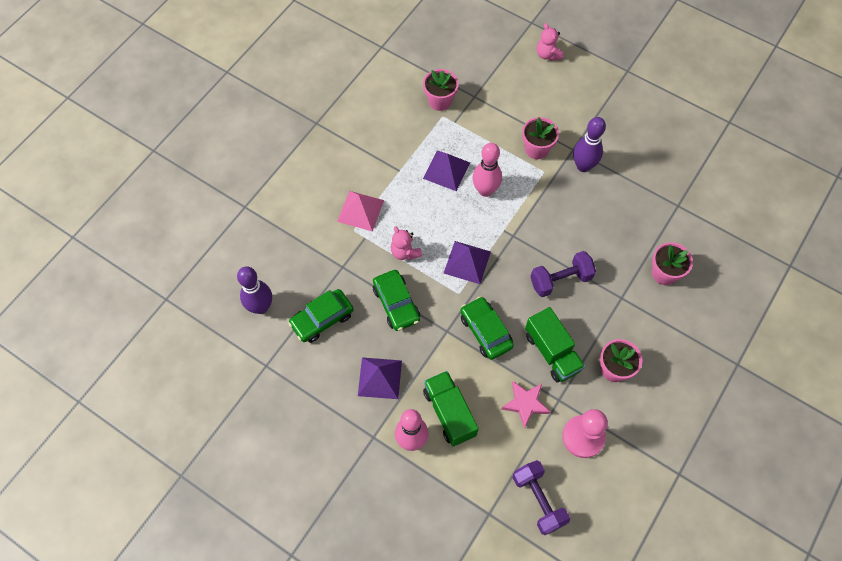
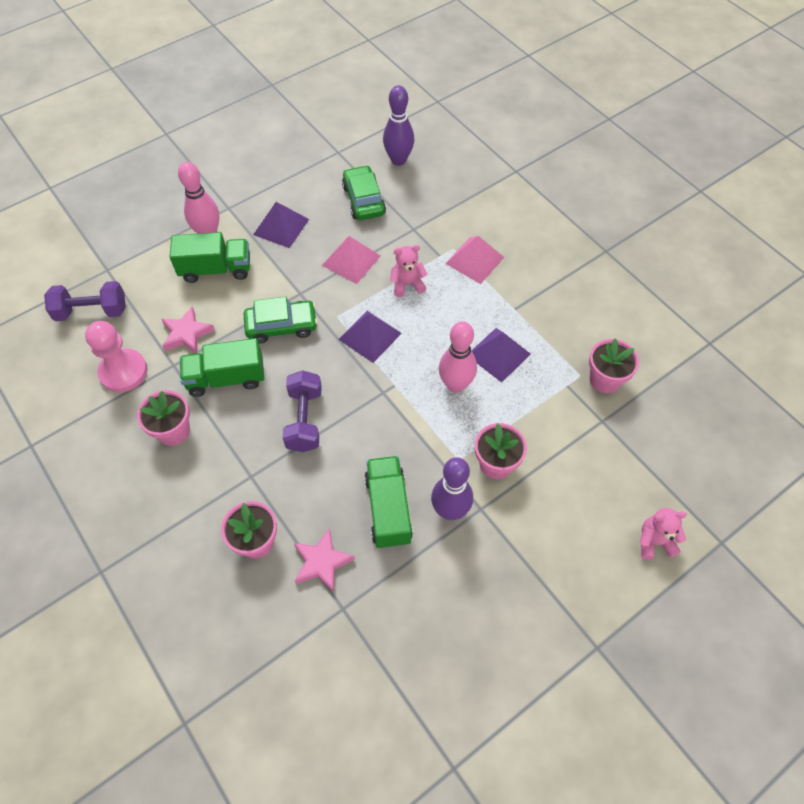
camera: 110 degrees right, 5 degrees down
(396, 304) = (351, 260): green car -> pink pyramid
(600, 202) = (388, 509): none -> green truck
(656, 228) = (322, 562): none -> pink star

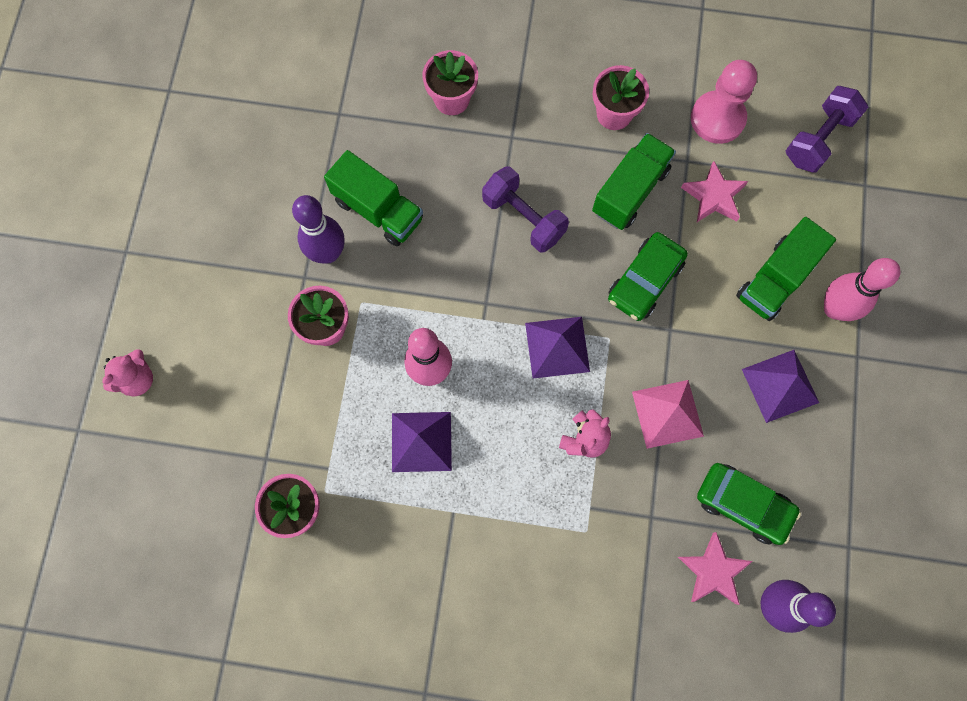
camera: 135 degrees right, 15 degrees up
(322, 562) = (387, 129): pink star -> pink star (713, 571)
(474, 260) = (549, 537): pink pyramid -> none

